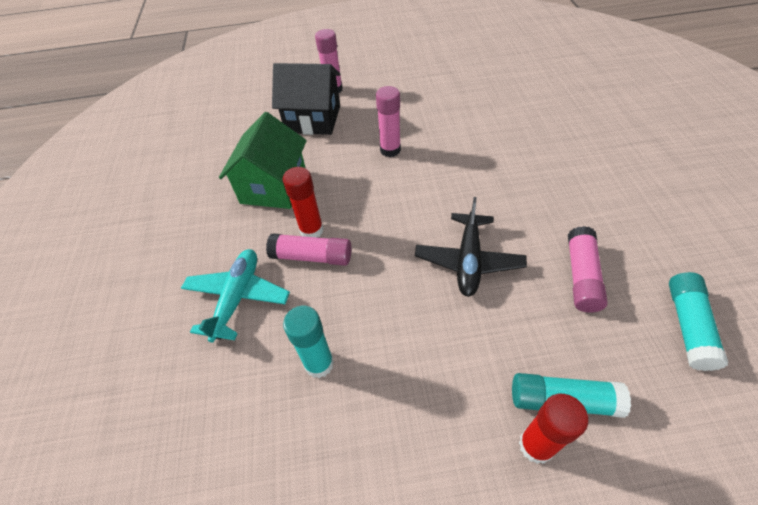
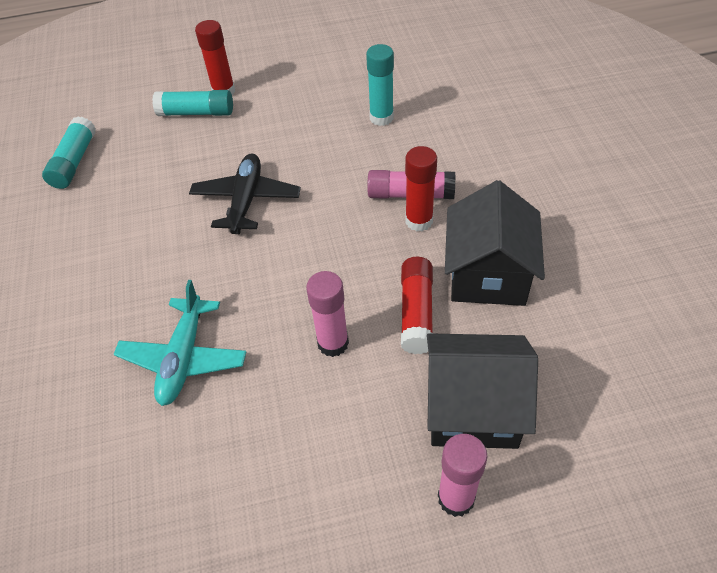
camera: 175 degrees right, 0 degrees up
(237, 298) = (473, 155): turquoise plane -> turquoise plane (184, 358)
(274, 187) = (488, 274): green house -> black house
(331, 165) = (416, 312): none -> red glue stick
(581, 276) = (141, 193): pink glue stick -> none

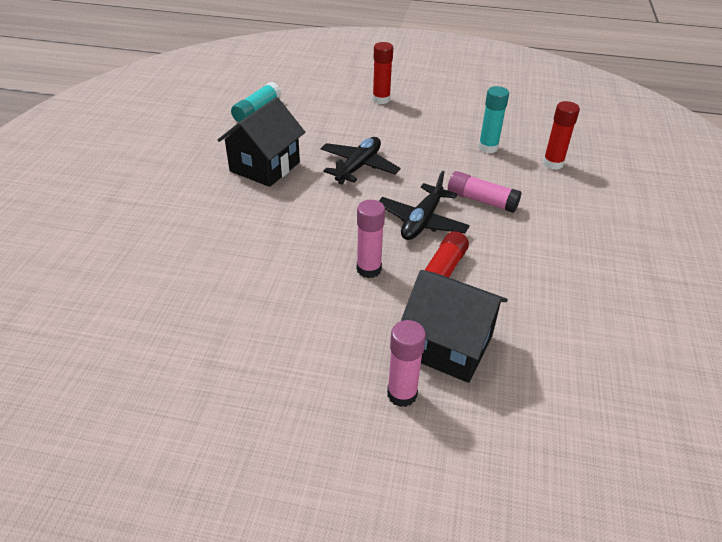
camera: 20 degrees right, 10 degrees down
(184, 358) = (262, 242): turquoise plane -> none
(196, 113) = (354, 106): turquoise glue stick -> none
(359, 250) = (422, 221): none -> black plane
(419, 221) = (478, 218): red glue stick -> red glue stick (553, 164)
(488, 274) = (512, 268): black house -> black house (265, 167)

